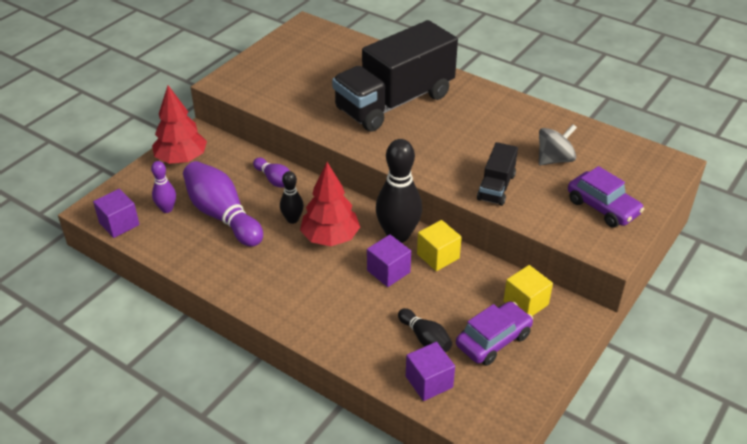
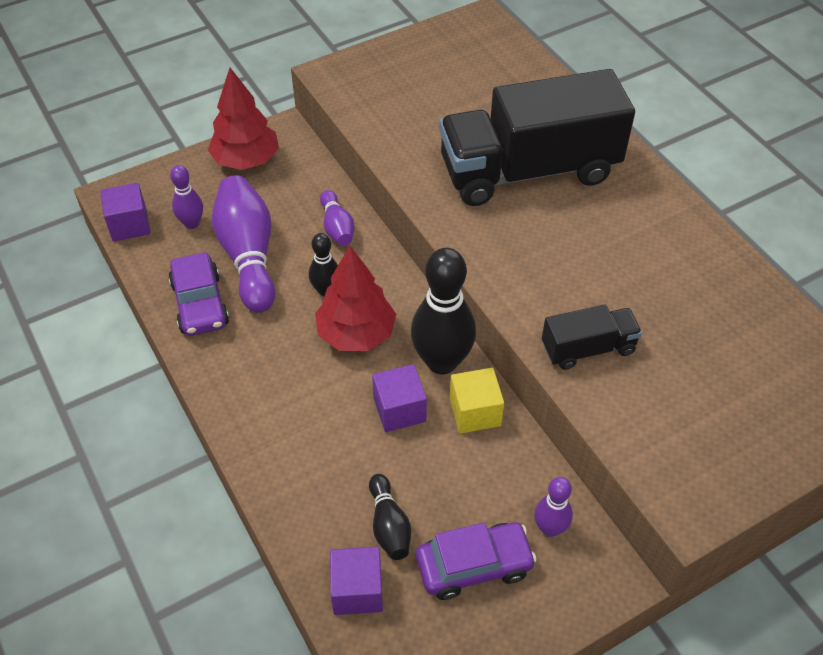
camera: 25 degrees right, 10 degrees up
(496, 187) = (588, 348): black truck -> black truck turned 150 degrees counterclockwise
(525, 303) = (550, 528): yellow cube -> purple bowling pin
(554, 159) = (697, 334): grey spinning top -> none
(602, 207) = (721, 436): purple car -> purple car (200, 304)

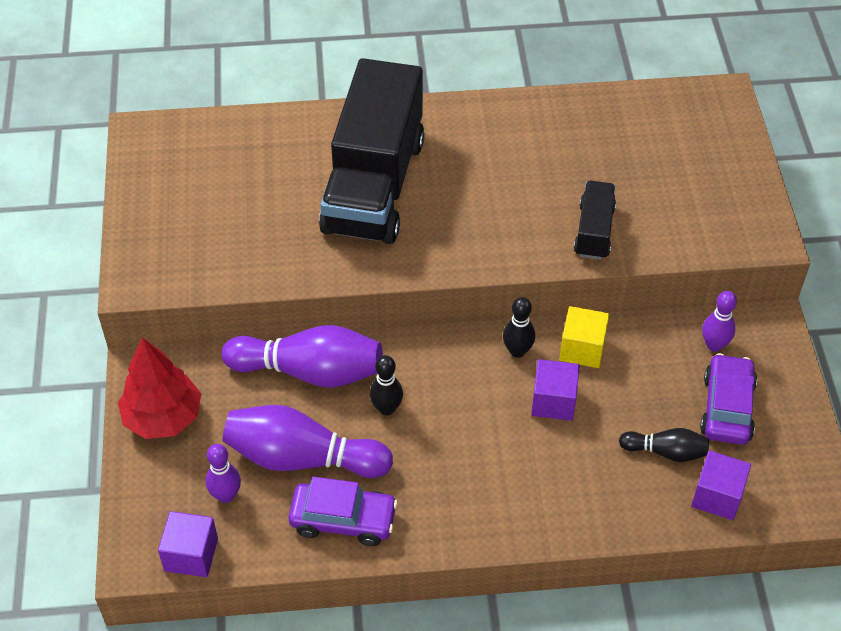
camera: 65 degrees left, 0 degrees up
(337, 227) = (310, 371): purple bowling pin -> purple bowling pin, size x1.90
(356, 334) = (452, 403): red tree -> none
(442, 361) = (517, 351): black bowling pin -> black bowling pin, size x0.53

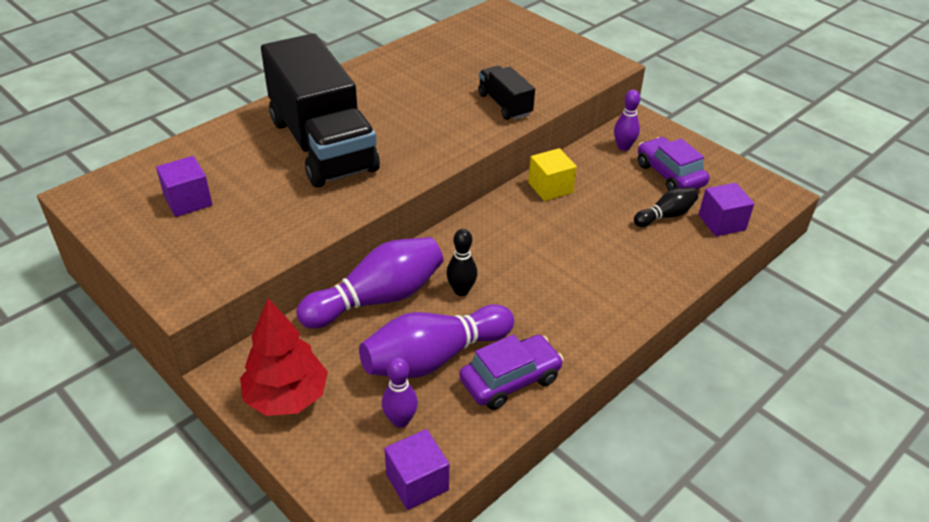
camera: 40 degrees left, 10 degrees down
(517, 351) = (511, 210): black bowling pin -> none
(553, 401) = (567, 225): purple cube -> purple cube (188, 201)

